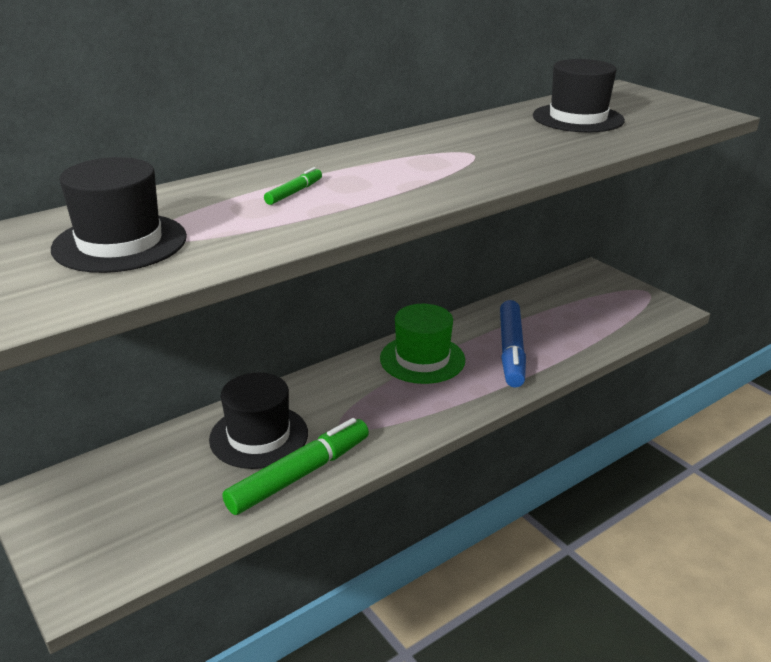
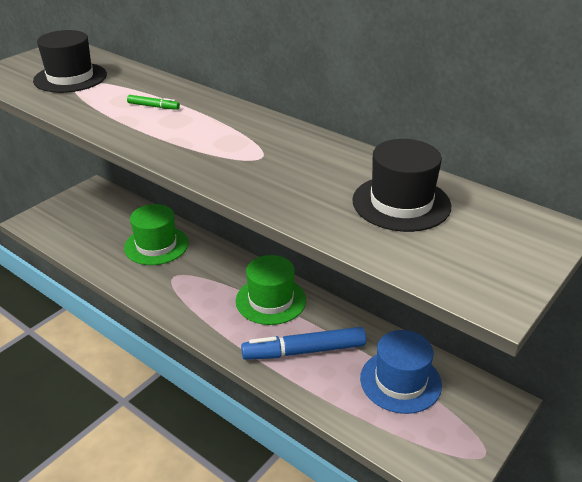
camera: 75 degrees right, 5 degrees up
(259, 436) = (156, 245): black hat -> green hat
(300, 474) = (121, 270): green marker -> none
(562, 309) = (400, 381): none -> blue hat

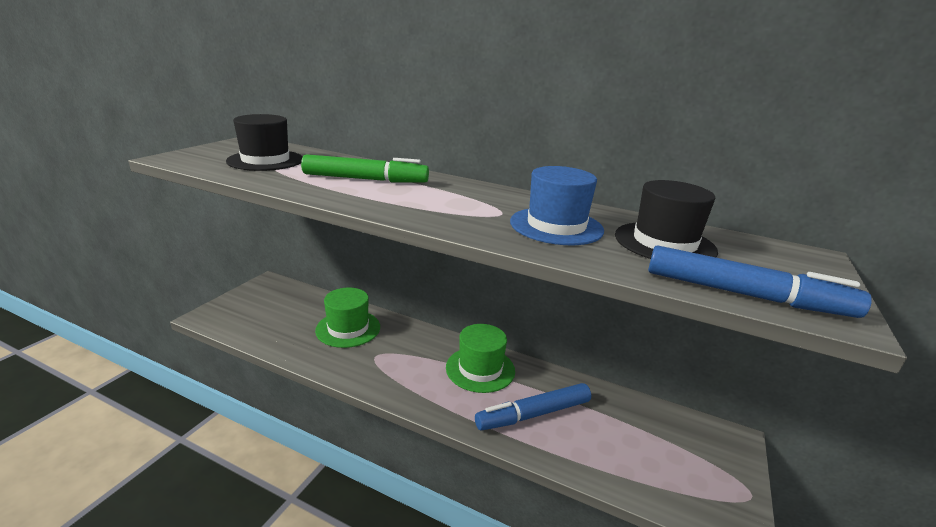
camera: 15 degrees left, 10 degrees down
(153, 106) = (365, 179): green marker -> green marker, size x2.27
(400, 381) = (636, 432): blue hat -> blue hat (556, 226)
(425, 268) = (745, 294): none -> blue marker

